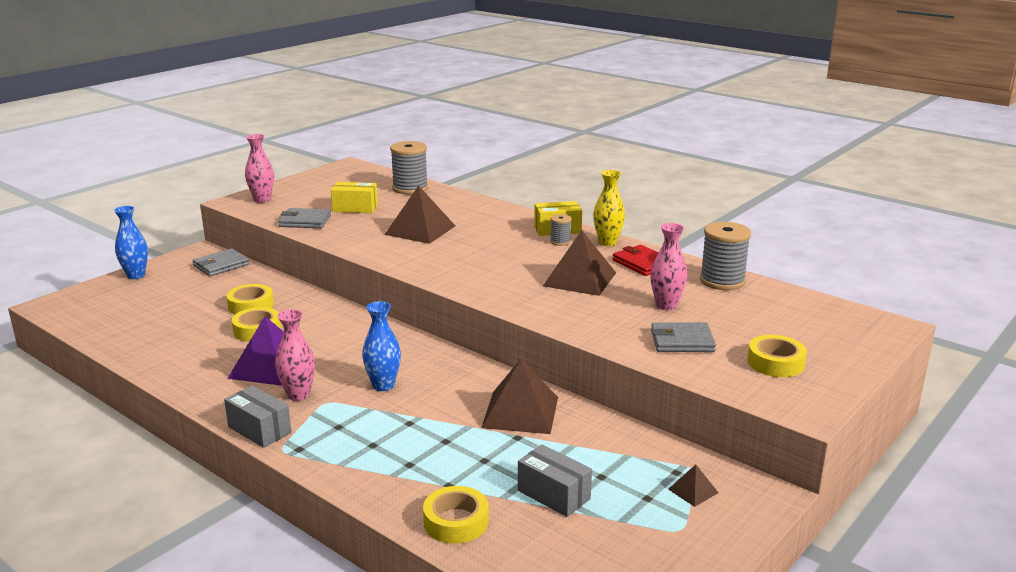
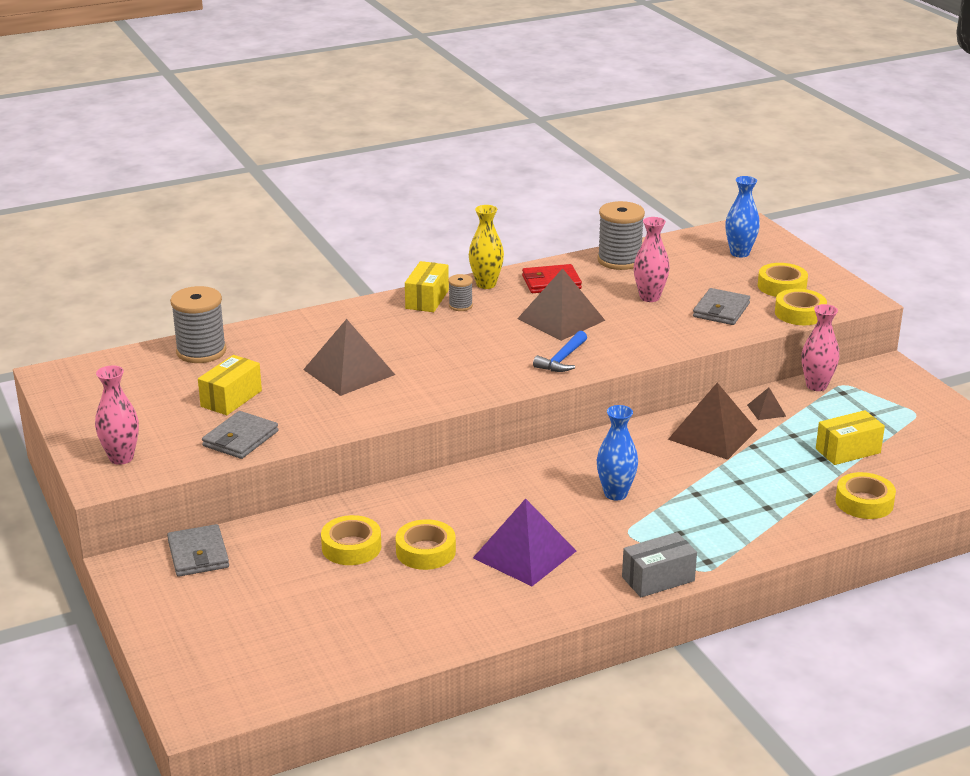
camera: 65 degrees left, 5 degrees up
(136, 275) = (162, 629): blue vase -> blue vase (739, 253)
(298, 395) = (601, 546): pink vase -> pink vase (816, 386)
(510, 292) = (562, 359): none -> blue hammer
(554, 494) = (848, 451): grey box -> yellow box
(693, 491) = (871, 393): brown pyramid -> brown pyramid (766, 410)
(726, 382) = (799, 313): none -> yellow tape

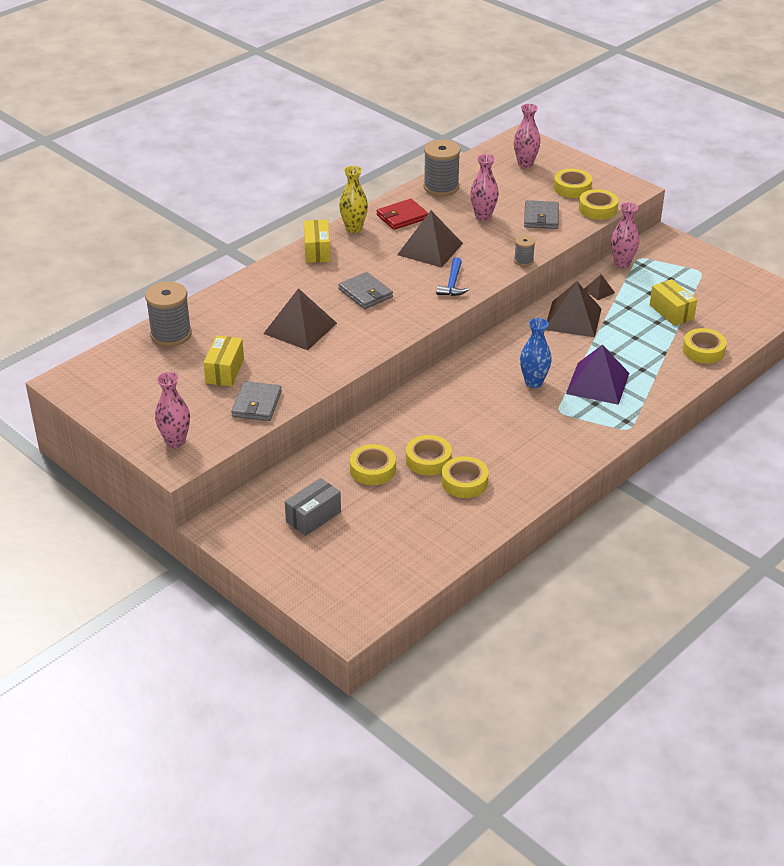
camera: 20 degrees left, 10 degrees up
(198, 554) = (262, 503): grey wallet -> grey wallet (365, 293)
(453, 585) = (464, 482): none -> yellow tape
(460, 306) = (347, 252): grey spool -> grey spool (523, 261)
(524, 554) = (499, 445): purple pyramid -> purple pyramid (597, 383)
(658, 579) = (601, 442): grey box -> grey box (313, 517)
(739, 253) = (525, 164): blue vase -> pink vase
(848, 451) = (671, 312): yellow box -> yellow box turned 75 degrees counterclockwise

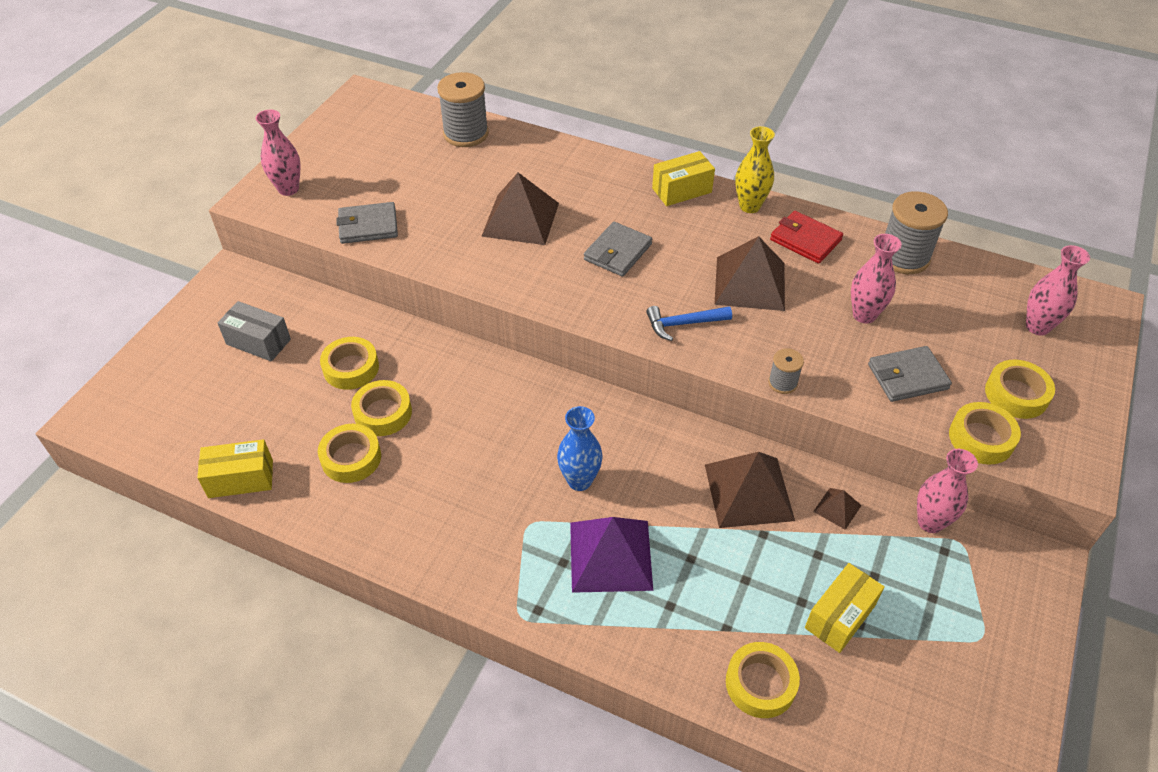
camera: 70 degrees right, 10 degrees up
(225, 371) = (418, 187): yellow box -> yellow box (241, 479)

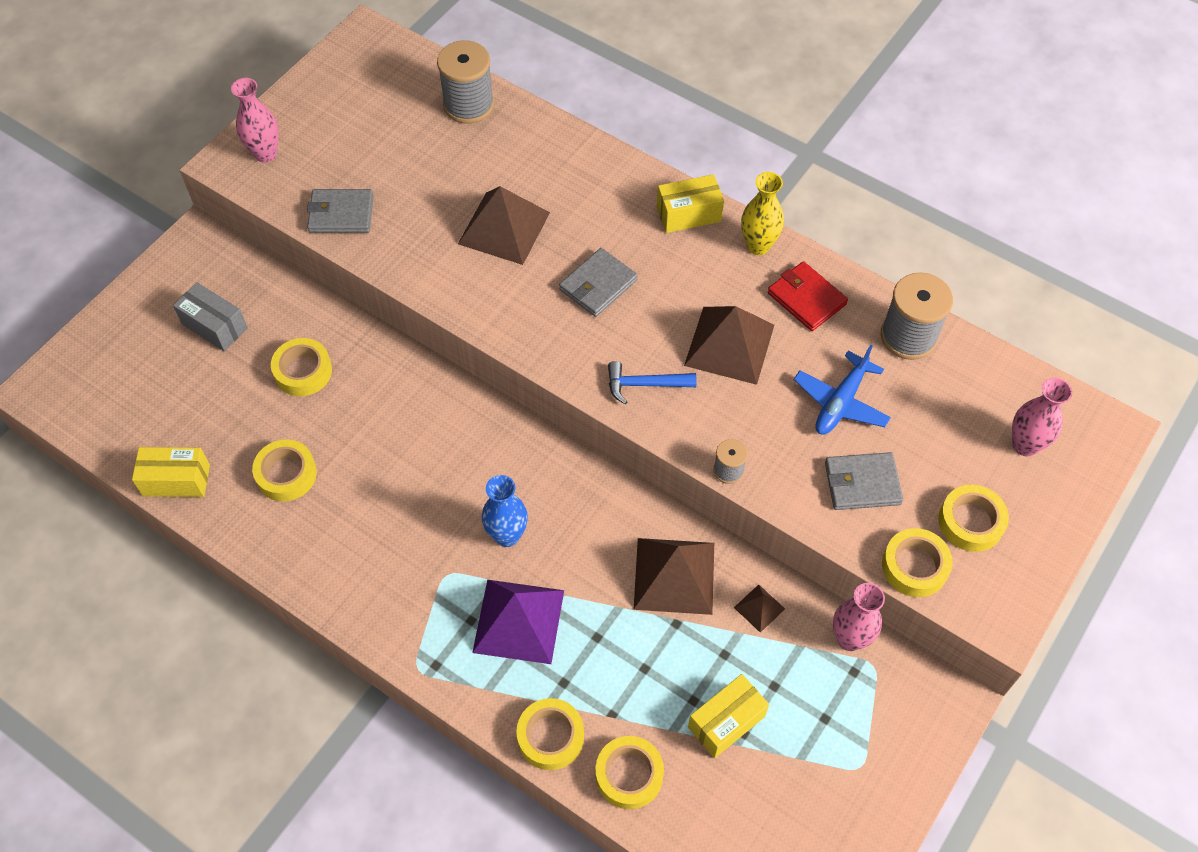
camera: 10 degrees right, 10 degrees up
(383, 413) = (326, 428): yellow tape -> yellow tape (550, 737)
(864, 315) = (840, 402): pink vase -> blue plane

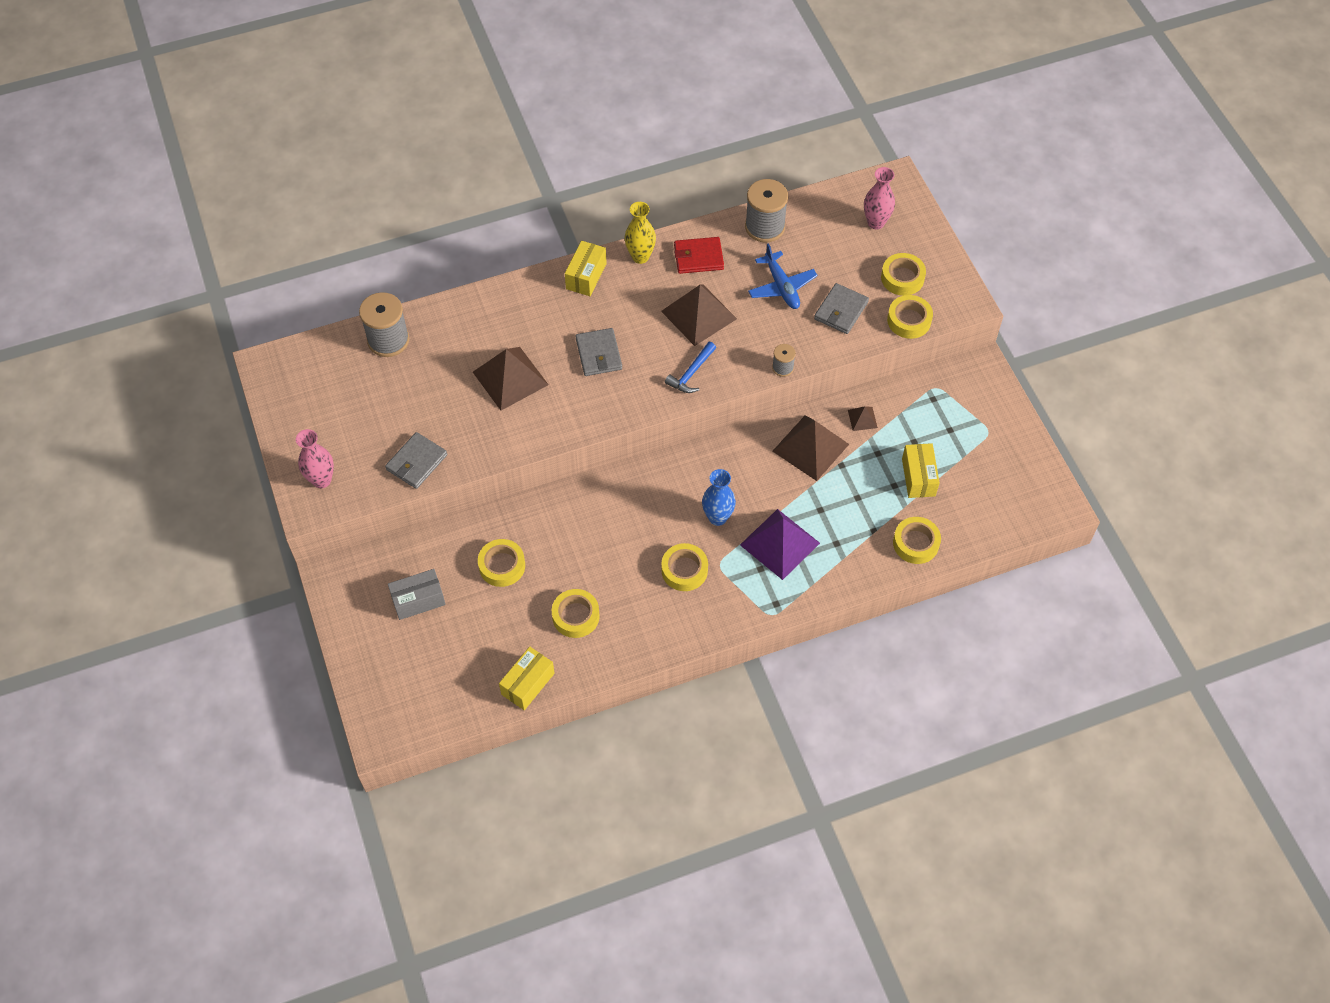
camera: 55 degrees left, 0 degrees up
(550, 737) = (865, 569): yellow tape -> yellow tape (684, 570)
(849, 639) = (912, 388): pink vase -> none

